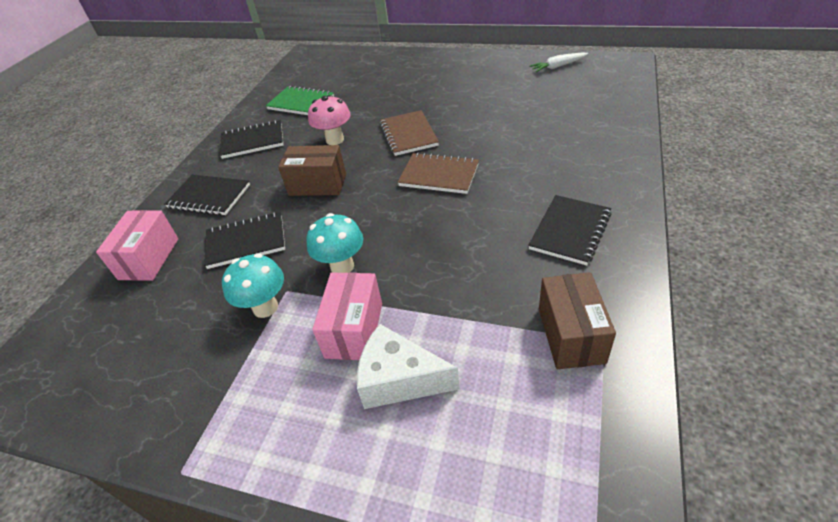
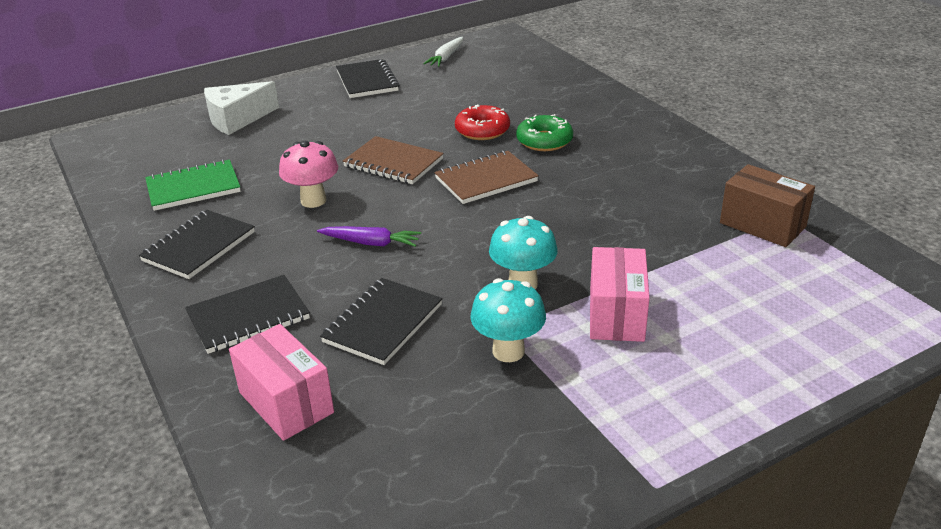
camera: 50 degrees left, 10 degrees down
(317, 184) = (370, 243): brown box -> purple carrot
(354, 330) = (616, 314): pink box -> pink box turned 45 degrees clockwise
(399, 379) = (705, 318): white cheese -> white cheese (237, 119)
(494, 135) = (482, 130): none -> red donut
(521, 164) = (544, 141): none -> green donut
(570, 231) = (659, 167): black notebook -> black notebook (367, 81)

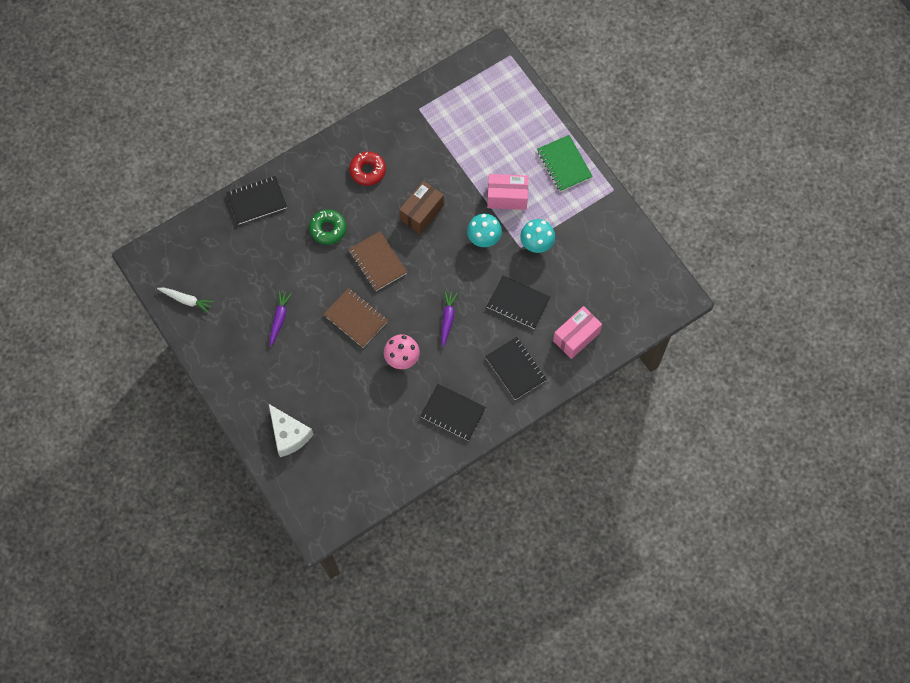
camera: 95 degrees left, 35 degrees up
(193, 188) = (386, 436): green notebook -> green notebook (564, 164)
(367, 81) = (227, 353): black notebook -> black notebook (257, 201)
(393, 163) = (356, 318): brown notebook -> brown notebook turned 75 degrees counterclockwise
(407, 110) = (279, 319): none -> purple carrot
(482, 130) = (312, 267): red donut -> red donut (367, 171)
(762, 225) = (427, 121): brown box -> brown box (422, 213)

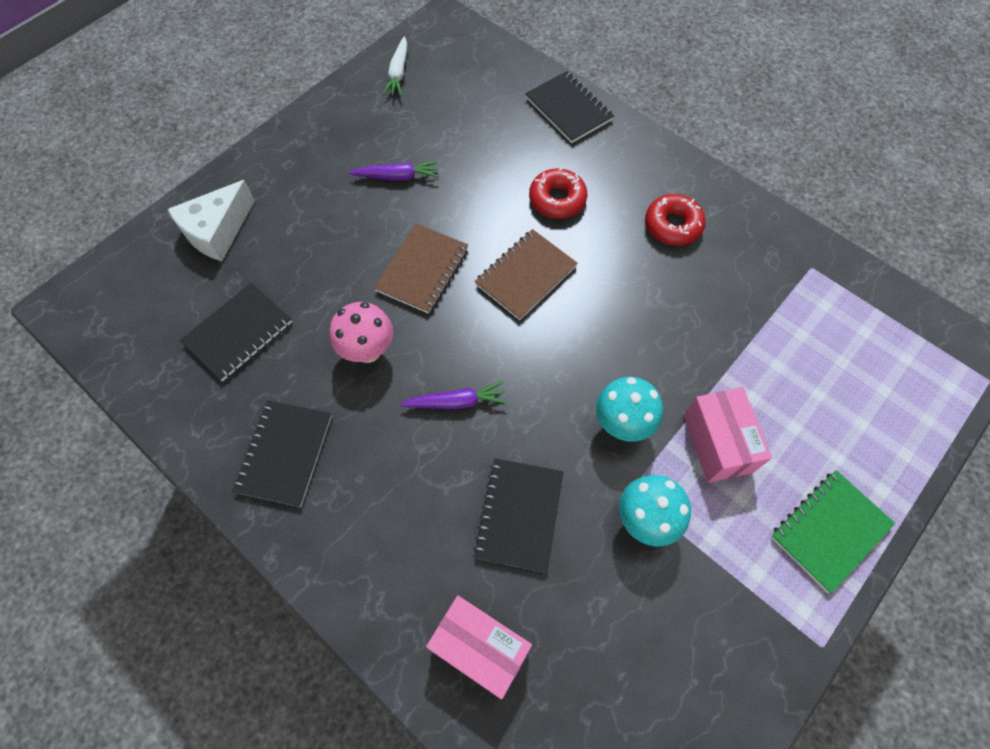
camera: 75 degrees right, 5 degrees down
(328, 229) = (557, 199): green donut -> red donut
(422, 213) = (633, 316): brown box -> none
(515, 369) = (388, 543): black notebook -> black notebook (238, 333)

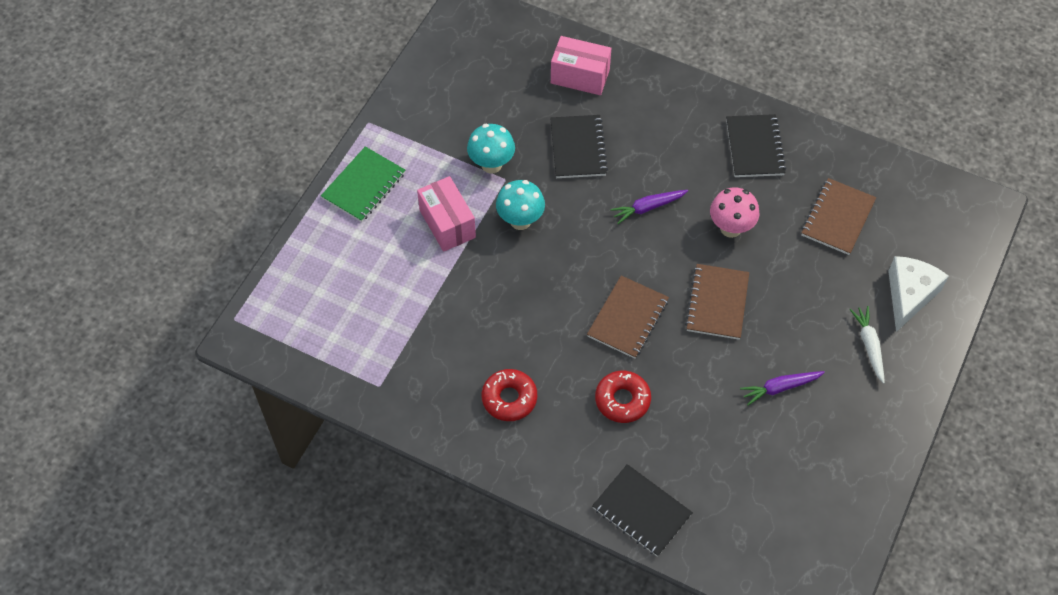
camera: 165 degrees right, 5 degrees down
(238, 333) = (837, 218): black notebook -> brown notebook
(398, 73) = (838, 515): white carrot -> white carrot (869, 346)

